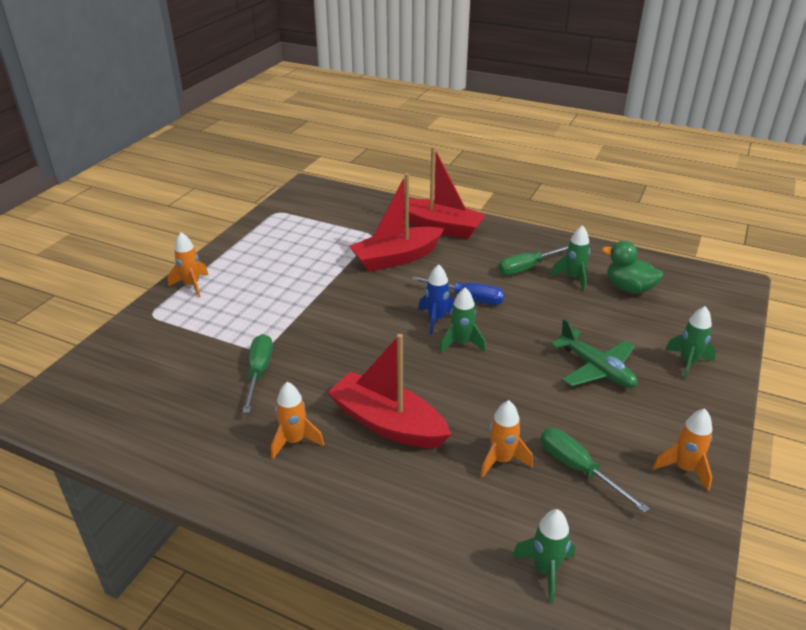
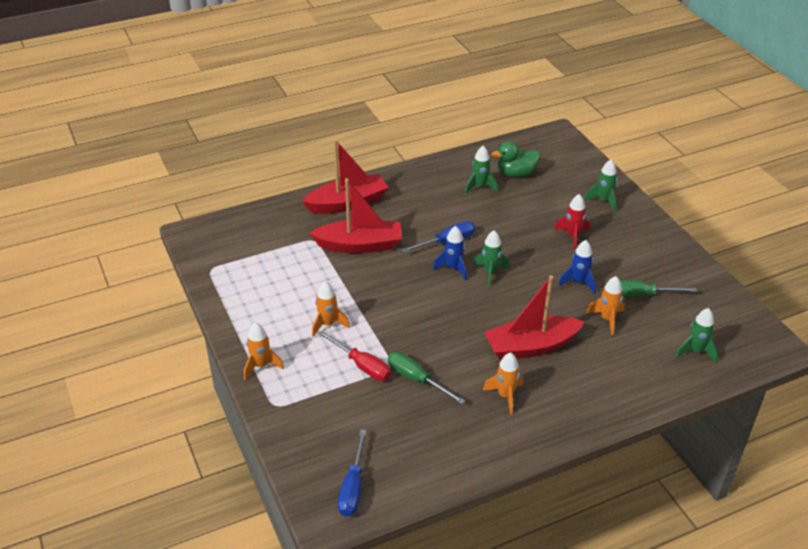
camera: 50 degrees left, 5 degrees up
(83, 404) = (353, 487): none -> blue screwdriver
(245, 333) = (362, 365): none -> red screwdriver
(396, 258) = (359, 245): red boat -> red boat turned 105 degrees counterclockwise
(527, 268) = (445, 197): green screwdriver -> none
(530, 409) = (578, 282): none -> blue rocket
(596, 369) = (572, 236): green plane -> red rocket
(684, 469) = (676, 259): orange rocket -> orange rocket (328, 324)

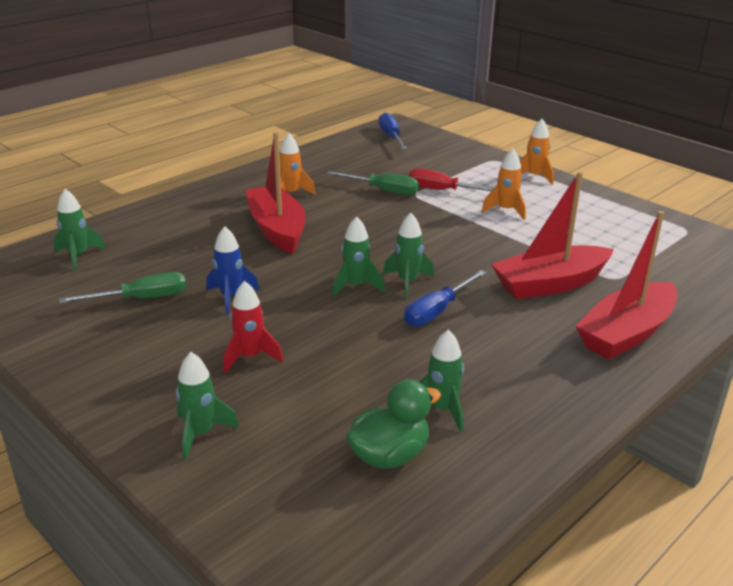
camera: 160 degrees right, 10 degrees down
(453, 268) = (407, 282): blue rocket -> green rocket
(531, 346) = (277, 229): red boat -> red boat turned 75 degrees counterclockwise
(607, 319) = (188, 267): orange rocket -> none

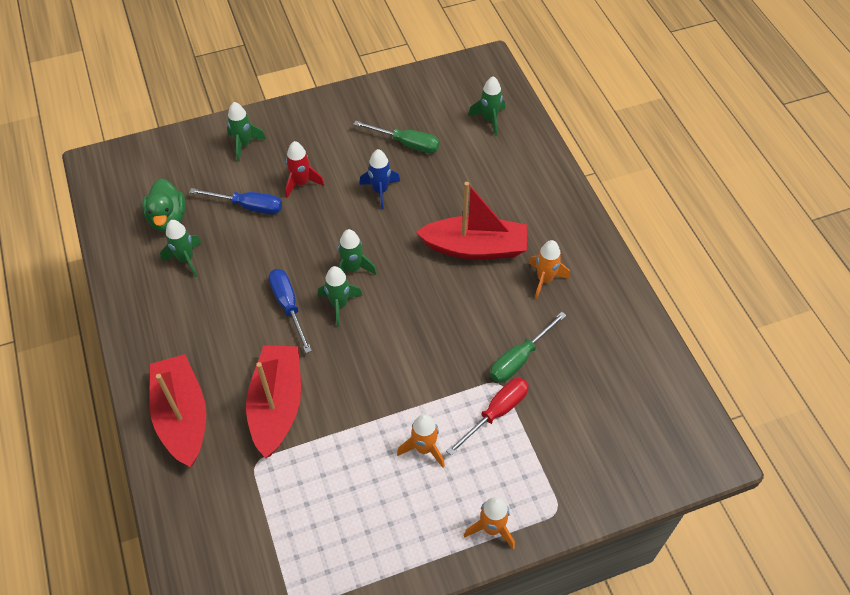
camera: 115 degrees right, 25 degrees up
(141, 299) = (406, 143): green screwdriver -> green screwdriver turned 75 degrees counterclockwise
(391, 137) = (671, 430): blue screwdriver -> blue screwdriver (248, 206)

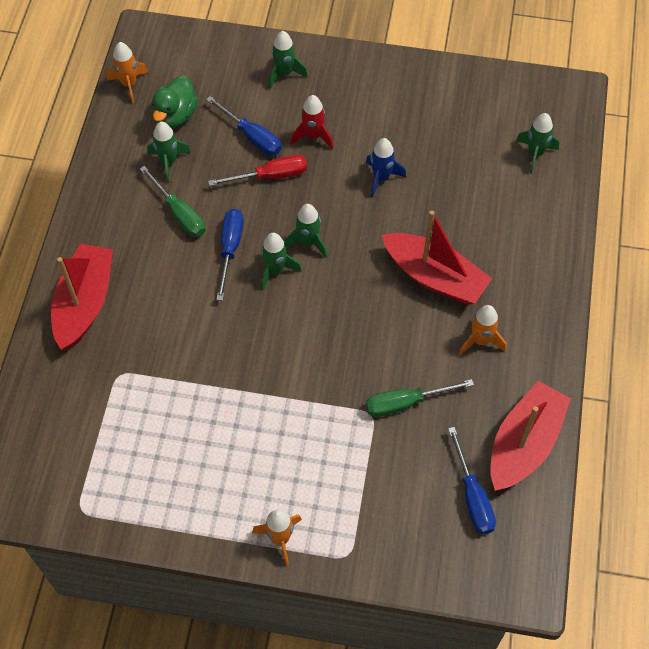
camera: 30 degrees right, 5 degrees up
(277, 405) = (167, 334): red boat -> red boat (524, 444)
(406, 143) = (436, 142): green screwdriver -> green screwdriver (179, 214)
(424, 448) = (267, 438): orange rocket -> orange rocket (129, 84)
(496, 413) = (351, 441): red screwdriver -> red screwdriver (270, 176)
(623, 405) = (472, 496): none -> blue screwdriver

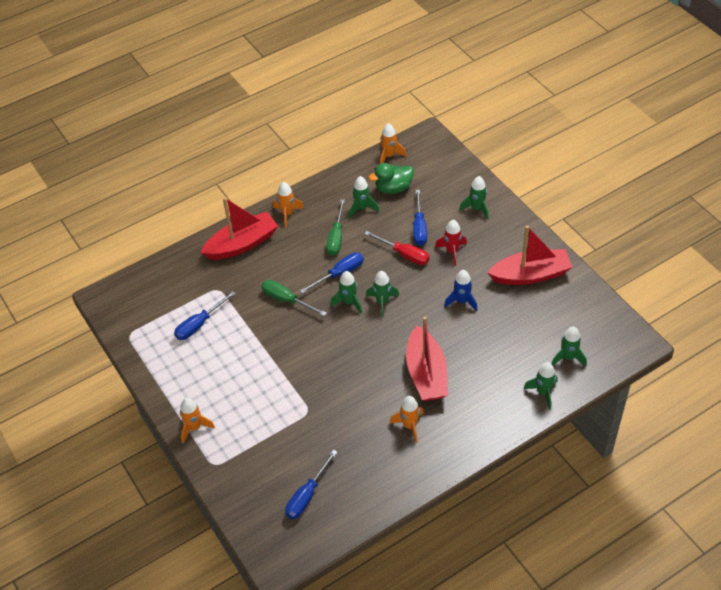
camera: 50 degrees right, 10 degrees down
(95, 230) = (287, 214): none -> orange rocket
(147, 428) = (199, 324): none -> blue screwdriver
(405, 403) = (331, 421): green screwdriver -> green screwdriver (286, 300)
(524, 444) = (366, 496): red boat -> red boat (530, 275)
(553, 205) = (543, 392): none -> green rocket

